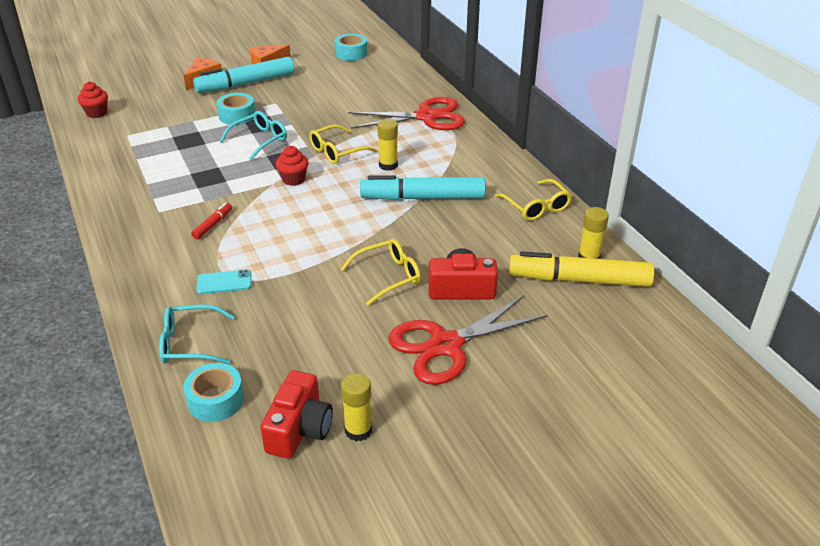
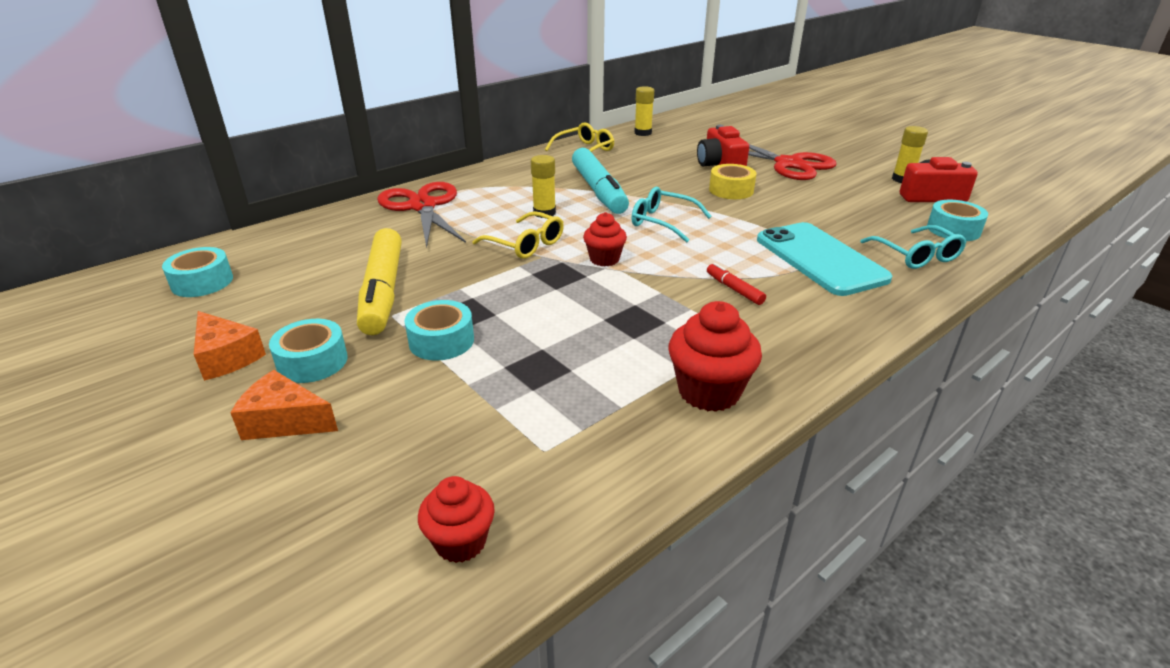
camera: 105 degrees left, 5 degrees down
(122, 187) = (709, 392): none -> red cupcake
(213, 225) = (734, 289): red marker -> red marker turned 45 degrees clockwise
(224, 282) = (820, 259): turquoise phone -> turquoise phone, size x2.20
(246, 83) = (312, 362): turquoise marker -> turquoise tape
(260, 140) = (515, 302): turquoise glasses -> turquoise glasses (662, 222)
(389, 276) = (731, 190): yellow glasses -> yellow tape
(579, 280) = (672, 134): yellow marker -> yellow marker (382, 291)

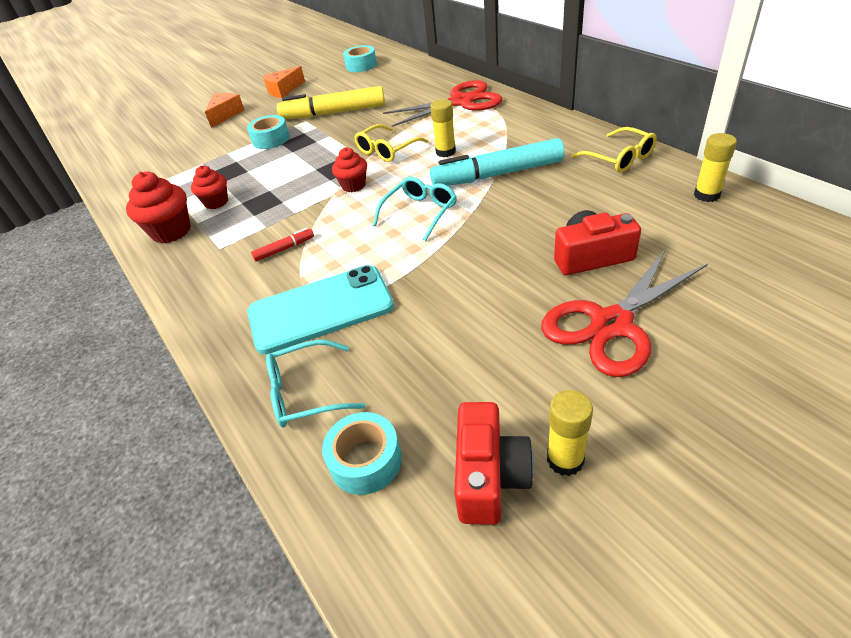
camera: 100 degrees right, 10 degrees up
(312, 362) = (269, 110): turquoise tape -> none
(460, 542) = (124, 166): red cupcake -> red cupcake (216, 202)
(731, 190) = (504, 261): yellow tape -> none

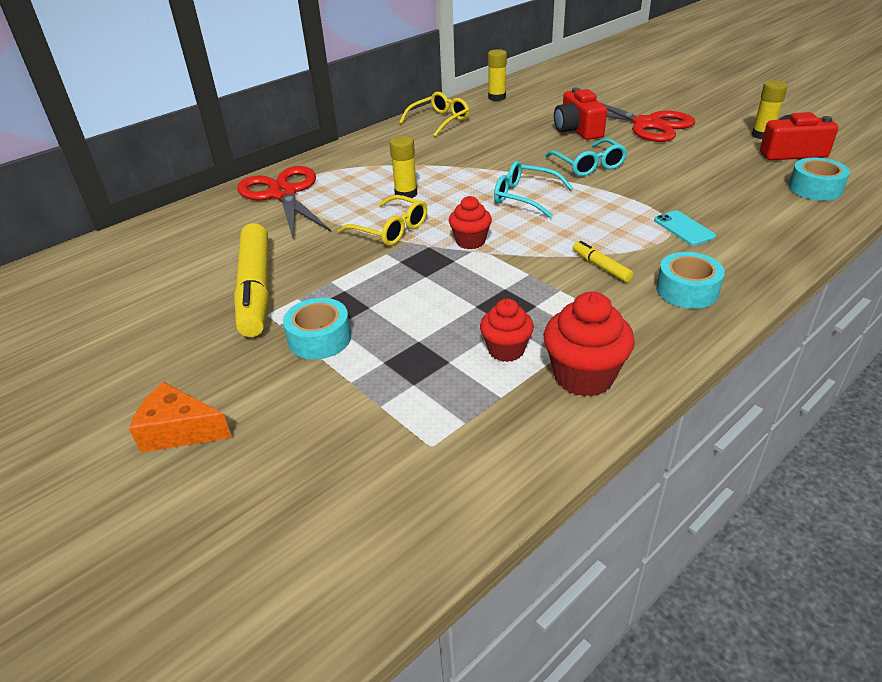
camera: 100 degrees left, 5 degrees down
(283, 90) = (113, 368): orange cheese -> none
(284, 249) = (601, 266): red marker -> yellow marker
(304, 393) = (779, 219): turquoise glasses -> turquoise glasses (589, 165)
(320, 309) = (684, 228): turquoise phone -> turquoise phone, size x0.46
(361, 65) = (76, 290): turquoise tape -> turquoise tape (687, 290)
(497, 174) = (457, 166): turquoise marker -> none

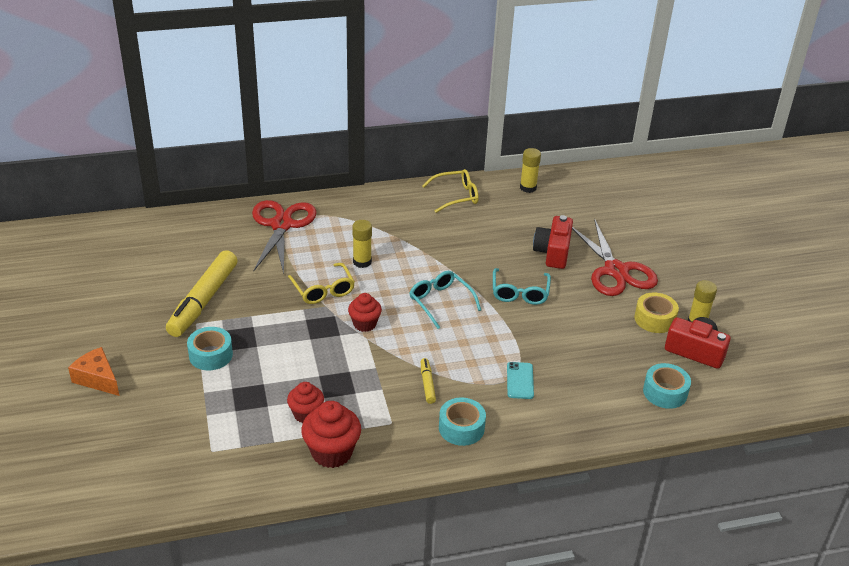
camera: 25 degrees right, 0 degrees up
(726, 144) = (654, 319): none -> yellow tape

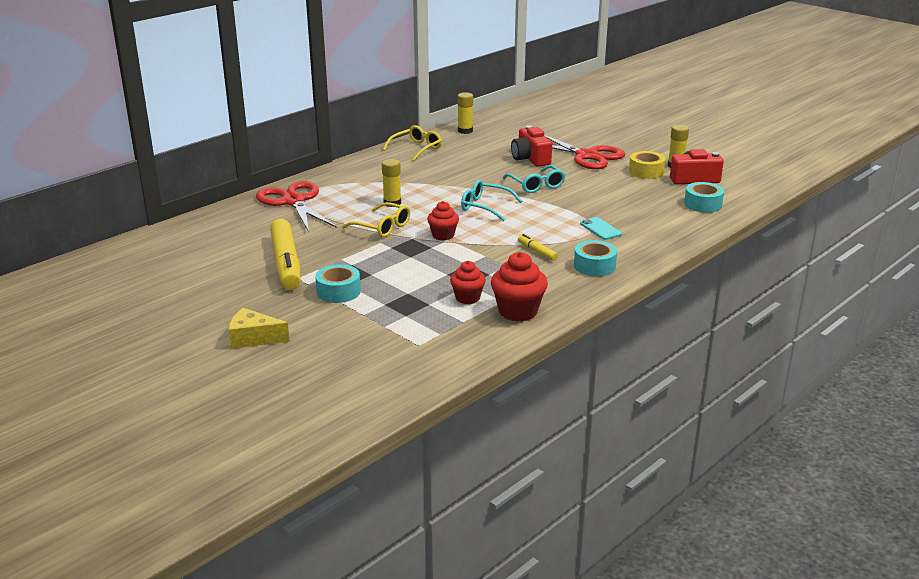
camera: 30 degrees left, 10 degrees down
(97, 379) = (253, 338): orange cheese -> yellow cheese

